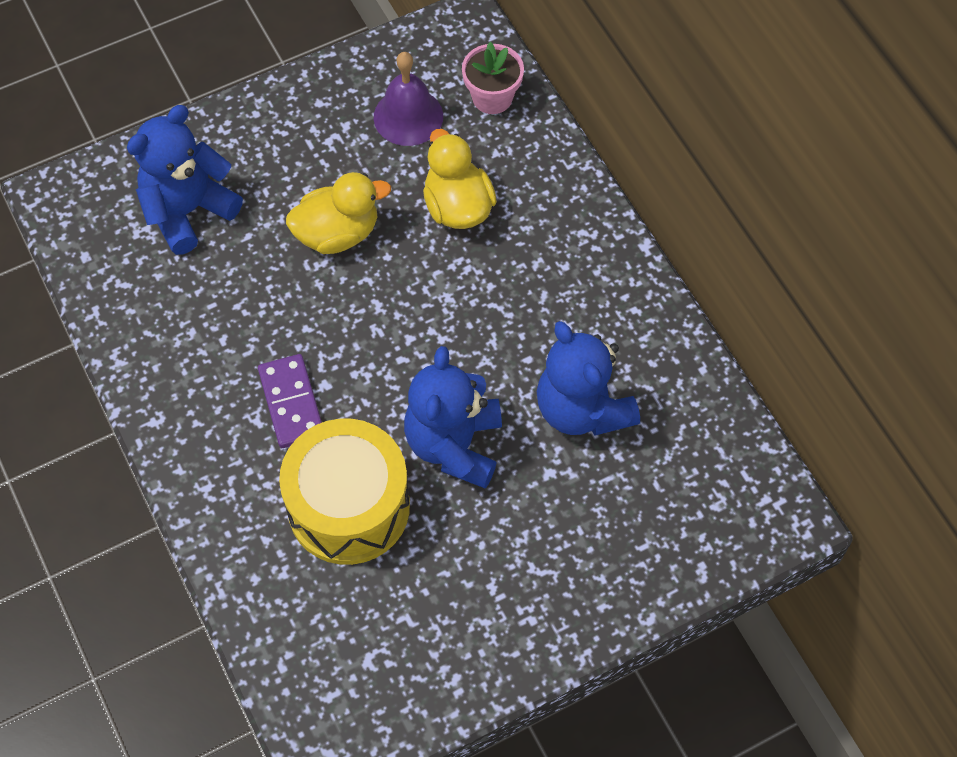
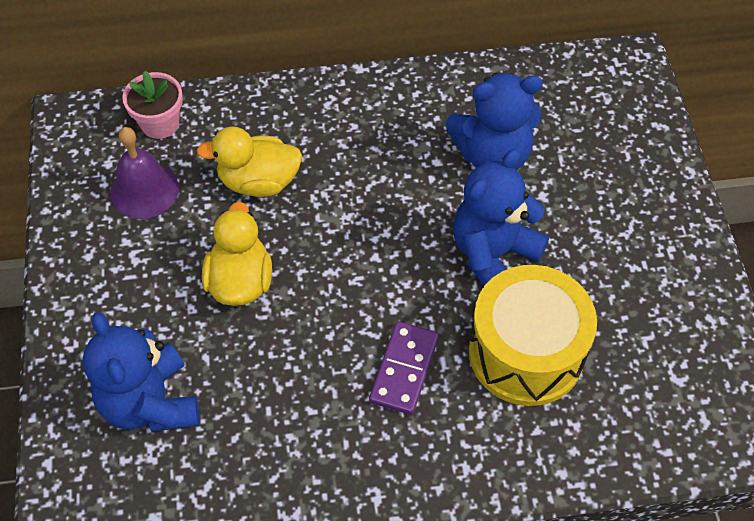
camera: 70 degrees left, 5 degrees down
(291, 403) = (404, 369): purple domino -> purple domino turned 75 degrees counterclockwise
(454, 444) = (493, 254): blue teddy bear -> blue teddy bear turned 105 degrees clockwise

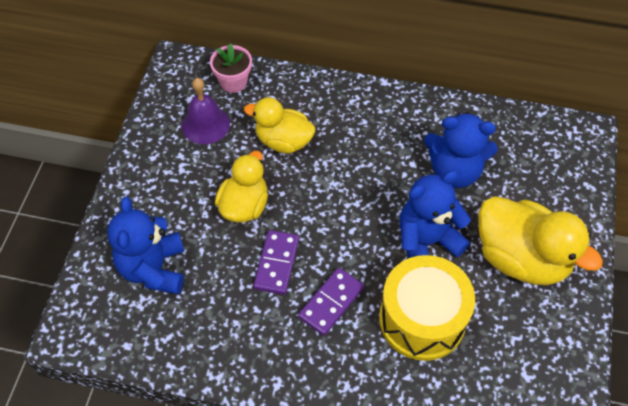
camera: 20 degrees right, 0 degrees up
(314, 342) = (277, 263): none -> purple domino
(615, 238) = (521, 258): none -> yellow duck

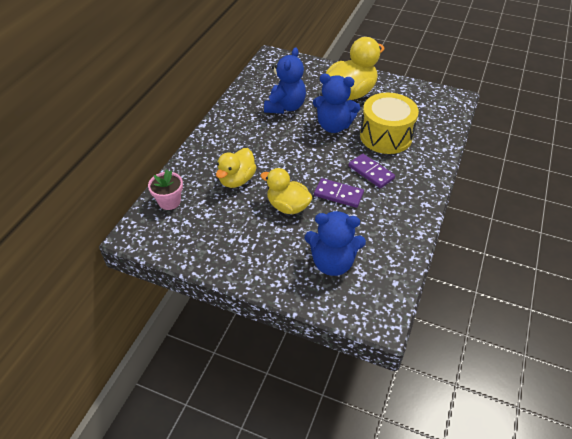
camera: 80 degrees left, 10 degrees down
(205, 124) = (206, 222): purple bell -> none
(426, 242) = (333, 126): blue teddy bear -> blue teddy bear turned 60 degrees counterclockwise

